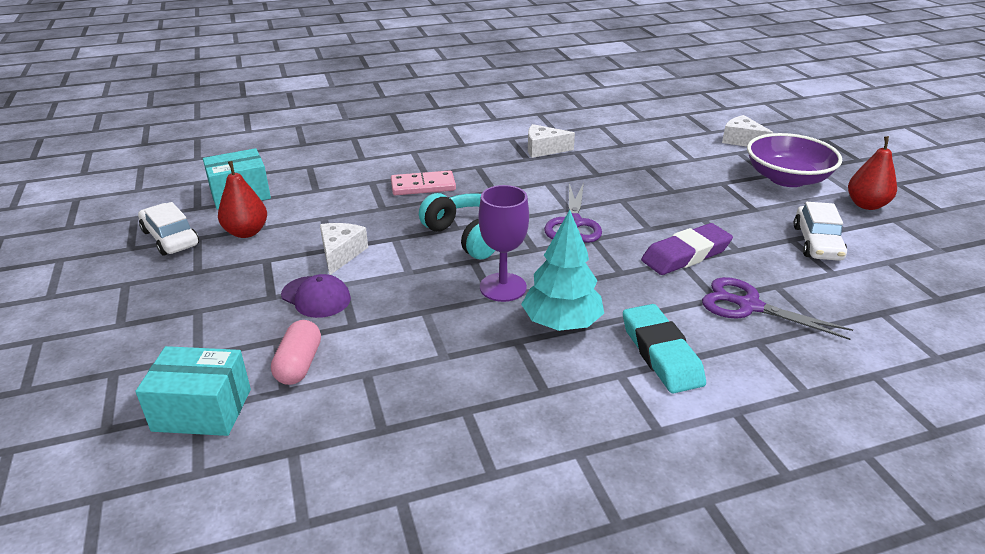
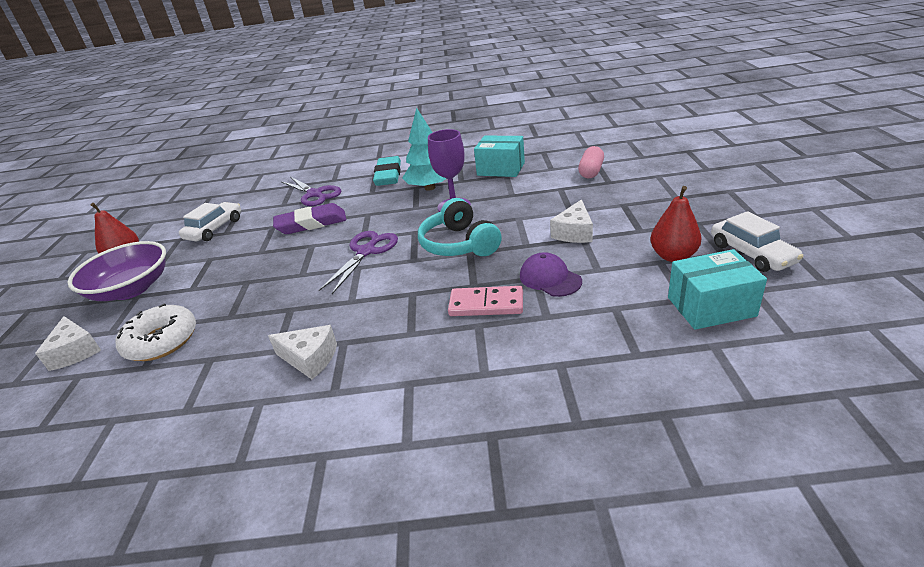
camera: 160 degrees left, 0 degrees up
(202, 410) = (639, 156): turquoise box -> turquoise box (501, 169)
(316, 297) = (588, 203): purple cap -> purple cap (550, 278)
(680, 150) = (161, 341): none -> white donut

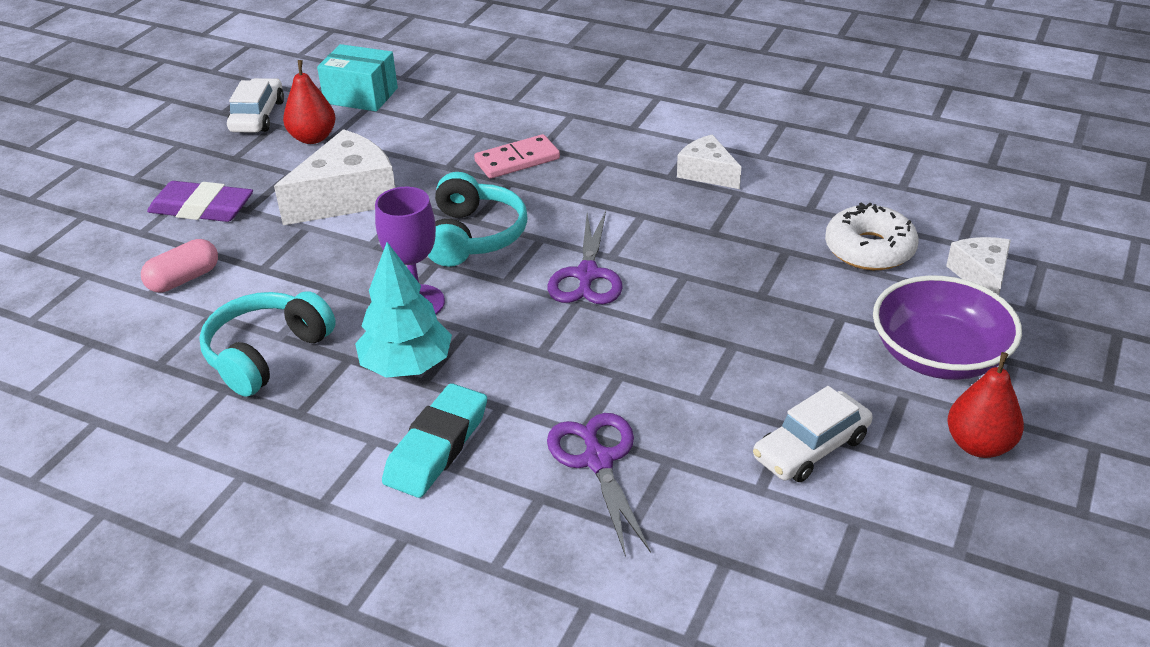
camera: 155 degrees left, 5 degrees up
(311, 223) = (636, 372): purple eraser -> purple eraser (202, 208)
(366, 251) = (586, 275): purple scissors -> purple scissors turned 45 degrees counterclockwise
(486, 304) = (517, 160): pink domino -> pink domino turned 60 degrees counterclockwise
(501, 169) = (267, 354): turquoise box -> turquoise headphones
(550, 278) = (437, 160): purple cap -> none
(574, 232) = (347, 197): white cheese -> white cheese, size x1.72

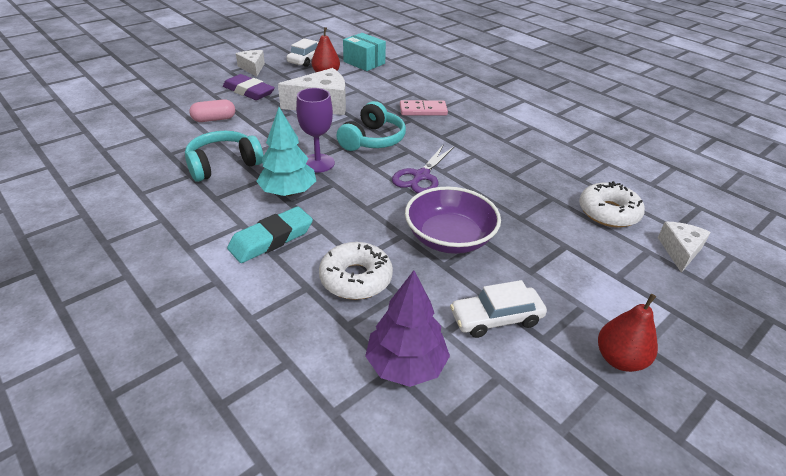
camera: 20 degrees right, 0 degrees up
(598, 460) = (356, 278): purple scissors -> white donut
(707, 173) = (528, 144): white cheese -> white cheese (252, 68)
(738, 548) = (406, 365): none -> purple tree
(938, 355) = (621, 290): purple bowl -> purple bowl (449, 238)

